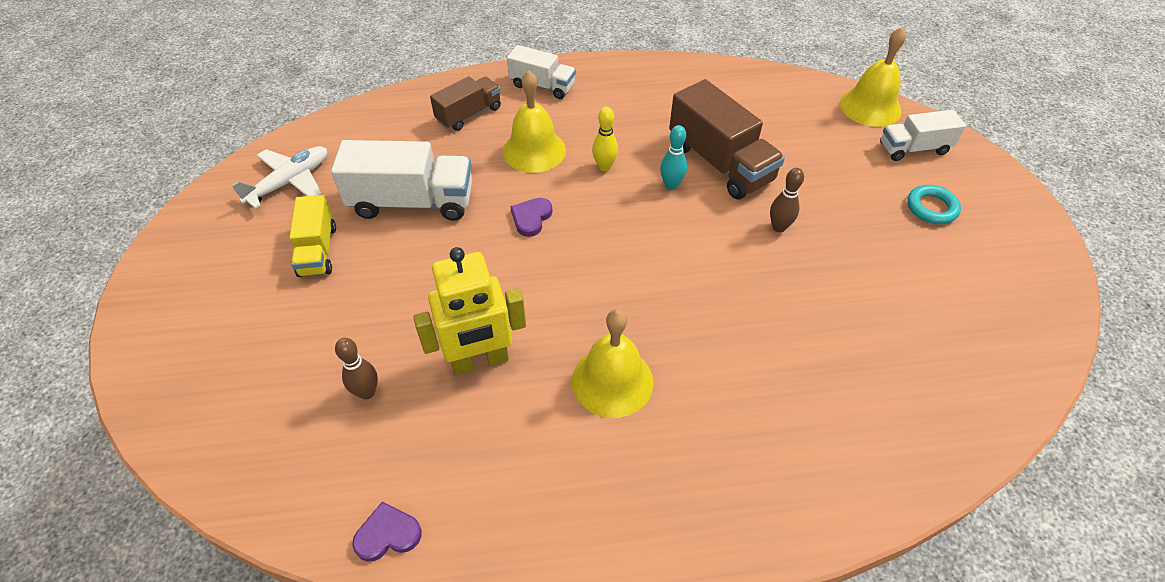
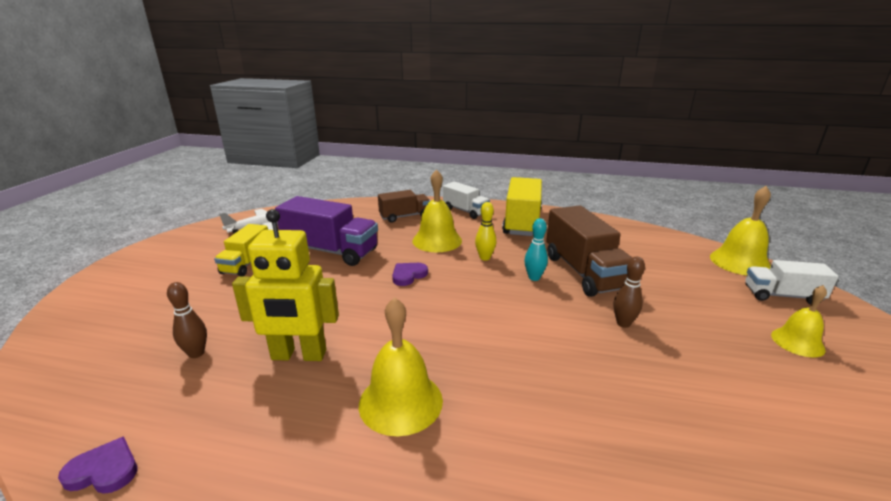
camera: 20 degrees right, 25 degrees down
(412, 202) = (330, 251): white truck -> purple truck
(622, 92) = (522, 222): none -> yellow truck
(931, 208) = (797, 342): turquoise ring -> yellow bell

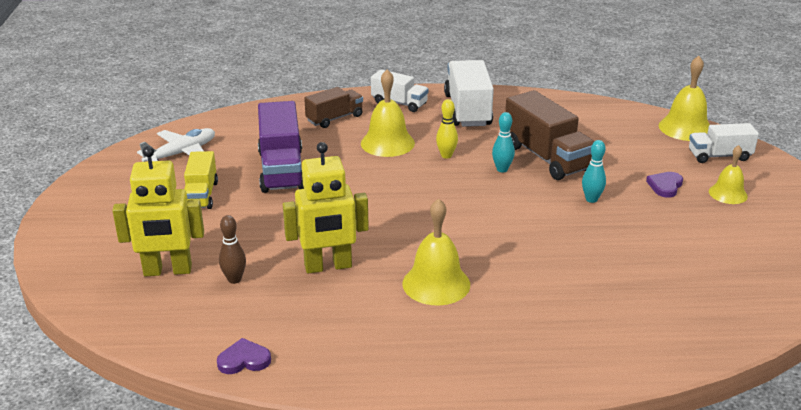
camera: 15 degrees left, 5 degrees up
(147, 331) = (167, 271): none -> yellow robot
(330, 251) = (281, 170): purple truck -> purple truck turned 75 degrees clockwise
(408, 275) = (380, 184): purple heart -> purple heart (665, 186)
(522, 222) = (467, 110): yellow truck -> white truck
(623, 323) = (591, 199): brown bowling pin -> turquoise bowling pin

